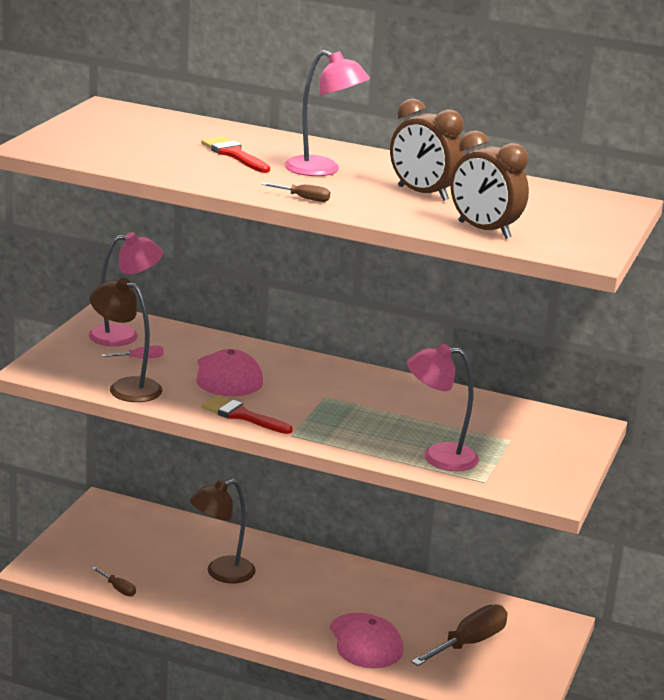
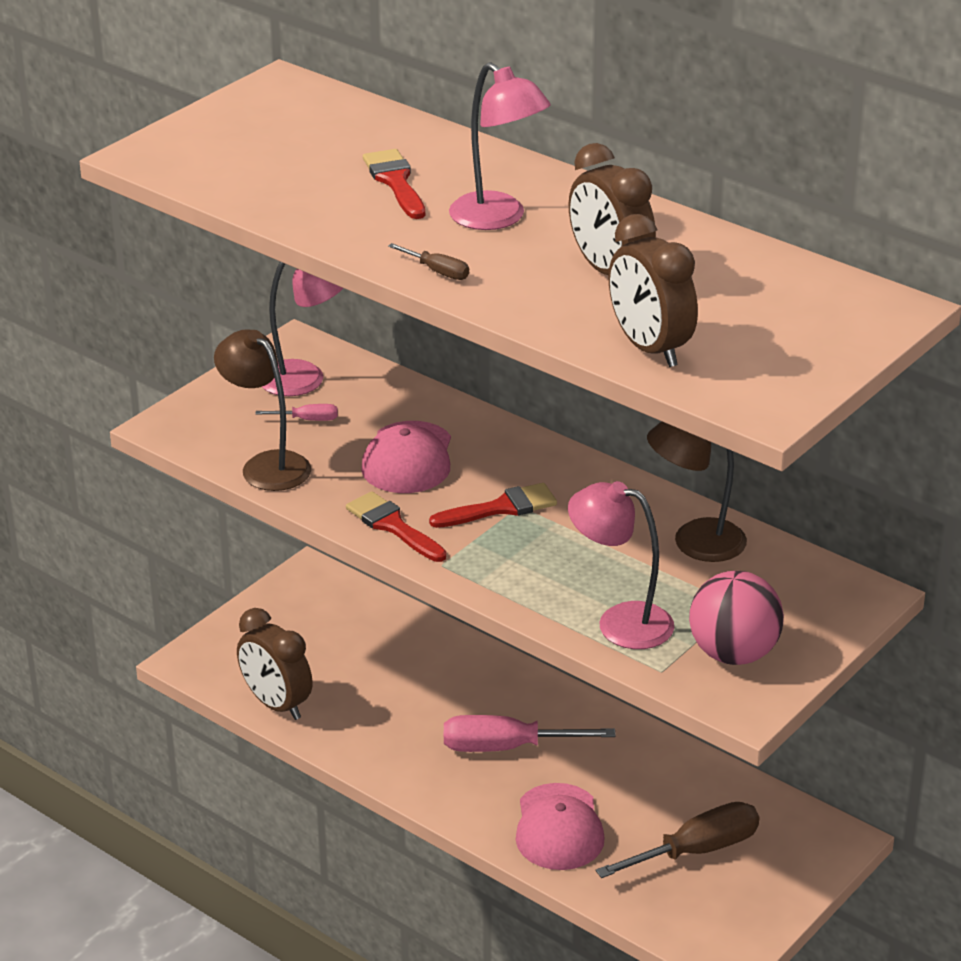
camera: 20 degrees right, 10 degrees up
(118, 589) = (276, 704): brown screwdriver -> brown clock
(221, 573) = (416, 699): brown lamp -> brown lamp (694, 543)
(302, 596) = (506, 747): none -> pink screwdriver
(313, 399) = (501, 508): none -> red brush
(527, 467) = (733, 654): none -> pink ball

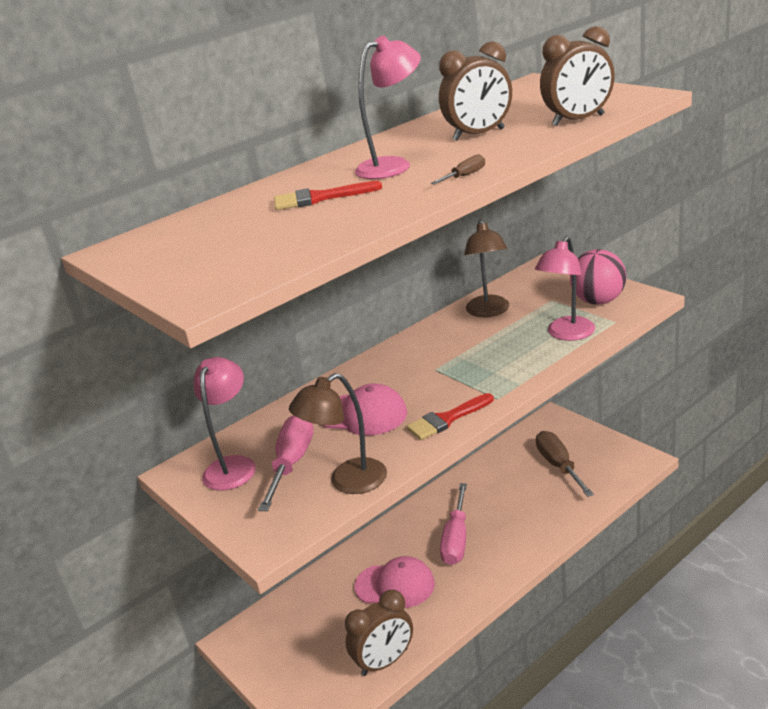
camera: 75 degrees left, 5 degrees down
(307, 420) = (292, 463): pink screwdriver -> pink screwdriver, size x2.13
(501, 508) = (435, 376): red brush -> none
(558, 828) = (535, 519): pink cap -> pink cap (395, 585)

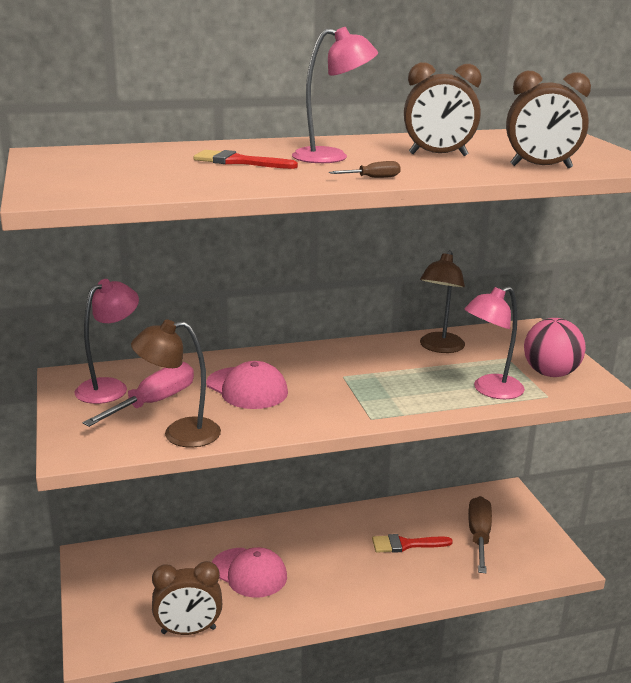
camera: 20 degrees right, 5 degrees down
(446, 419) = (310, 418): red brush -> red brush (406, 544)
(456, 539) = (332, 558): pink screwdriver -> none

